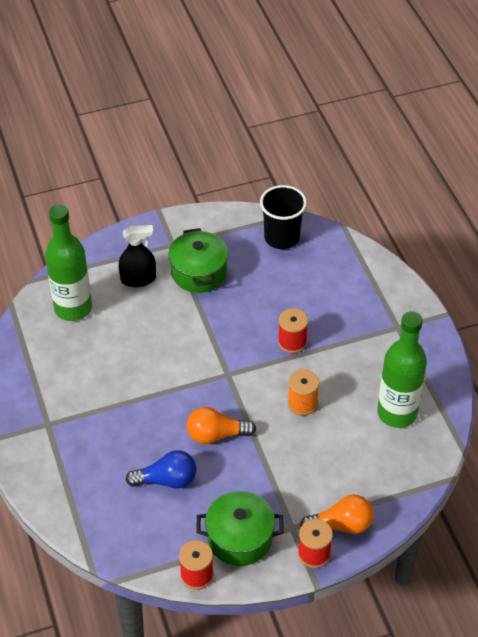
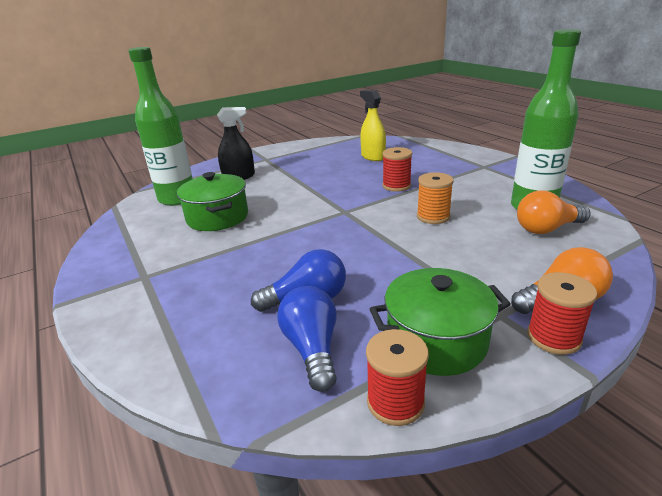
camera: 10 degrees left, 20 degrees down
(159, 526) = (312, 349): none -> blue light bulb
(199, 272) = (292, 167): green pot -> green pot (217, 217)
(216, 435) = (353, 252): orange light bulb -> orange light bulb (547, 229)
(282, 237) = (354, 145): black cup -> none
(292, 273) = (373, 157): none -> yellow spray bottle

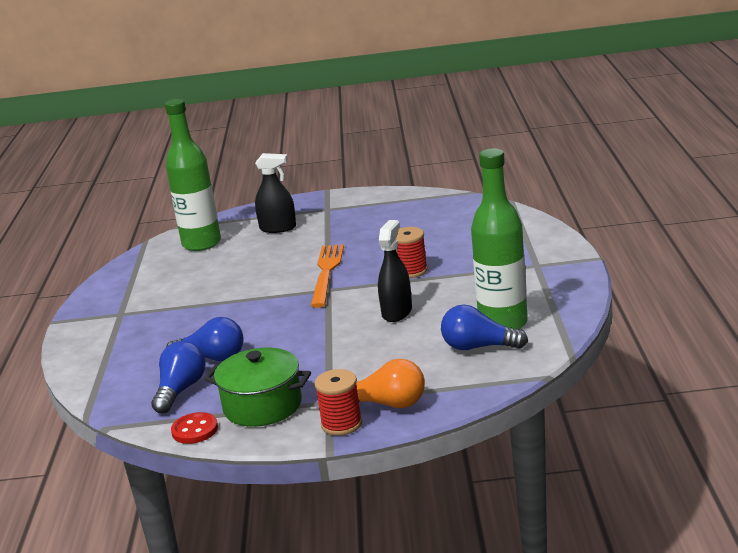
camera: 30 degrees right, 5 degrees down
(217, 217) = (216, 272): green pot -> none
(326, 199) = (327, 273): none -> orange fork
(373, 157) = (438, 227): yellow spray bottle -> none
(395, 402) = (195, 430): red spool -> red button
(433, 216) = (397, 312): orange spool -> black spray bottle
(547, 229) = (478, 347): orange light bulb -> blue light bulb

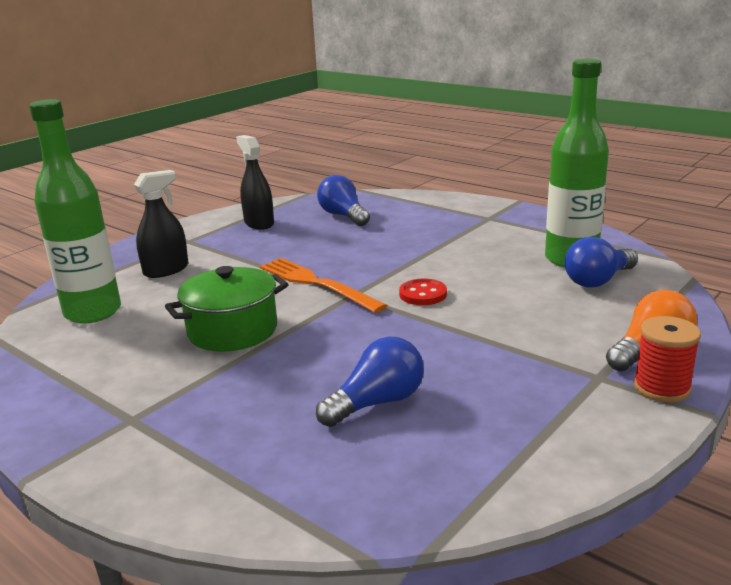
camera: 50 degrees left, 0 degrees up
(181, 390) = (421, 452): blue light bulb -> blue light bulb (343, 216)
(195, 430) = (545, 481): red button -> red button (423, 294)
(262, 406) = (550, 415): green pot -> green pot (232, 330)
(397, 312) = (465, 285): black spray bottle -> black spray bottle (259, 223)
(411, 271) = (397, 254): red spool -> none

